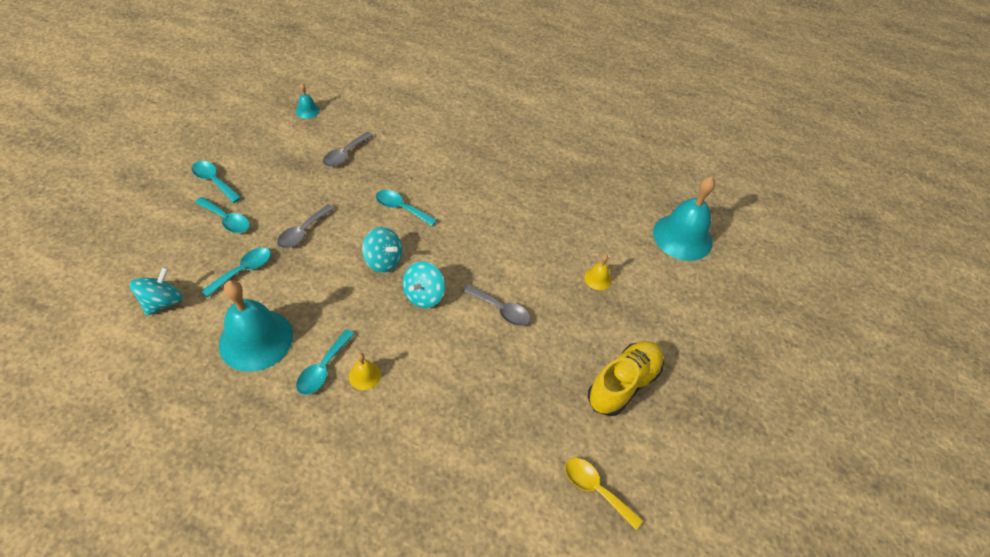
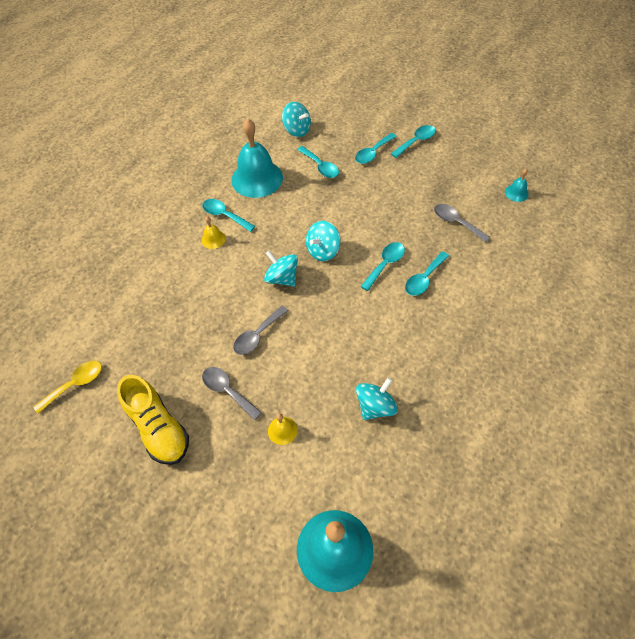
camera: 105 degrees right, 5 degrees up
(303, 232) = (358, 198): grey spoon -> grey spoon (227, 391)
(418, 180) = (424, 279): none -> turquoise spoon
(559, 214) = (375, 406): none -> turquoise spinning top

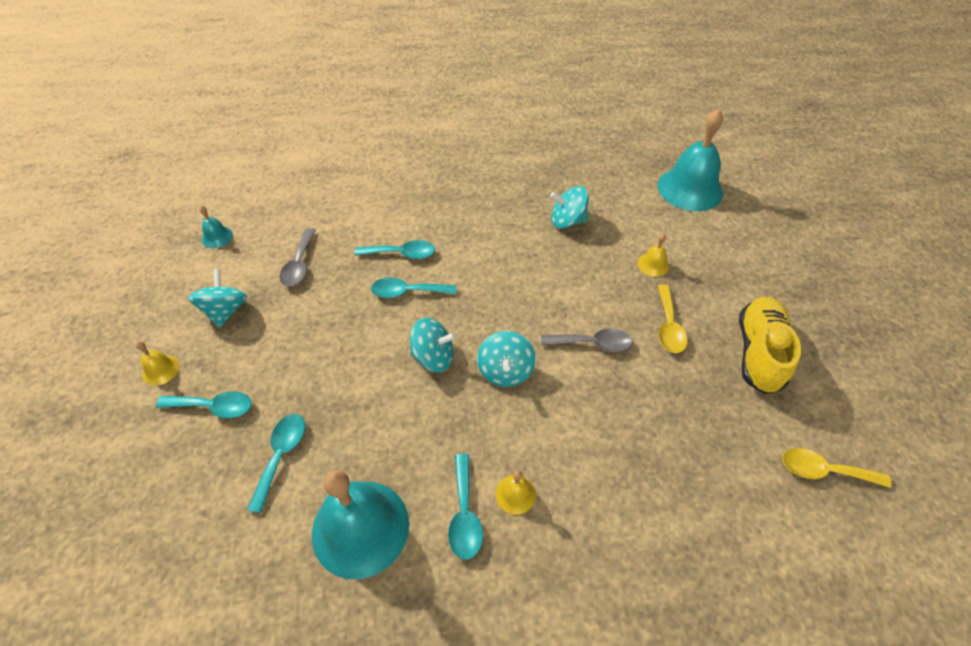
camera: 130 degrees left, 5 degrees down
(227, 391) = (668, 326): grey spoon -> yellow spoon
(297, 130) = (206, 551): turquoise spinning top -> turquoise spinning top (225, 311)
(416, 141) = (160, 370): turquoise spoon -> yellow bell

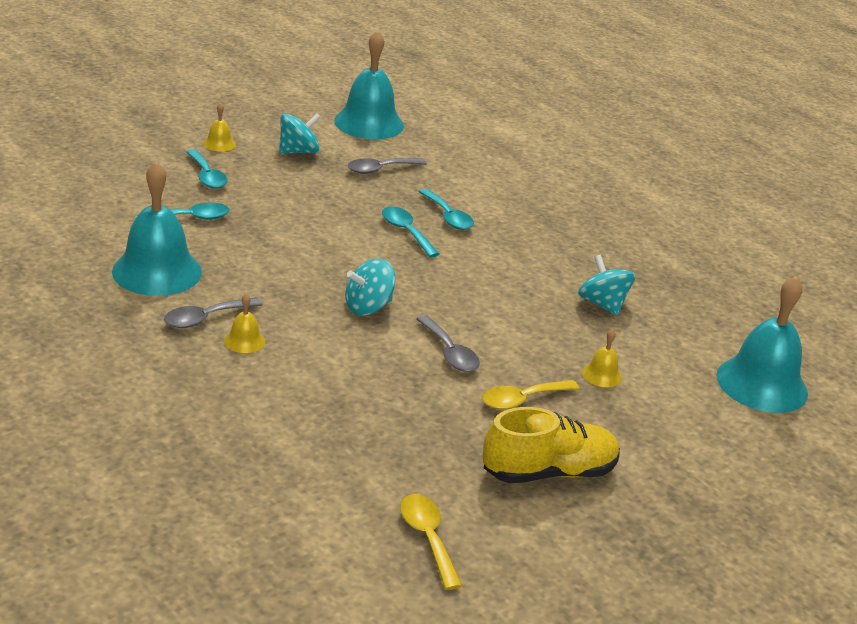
camera: 55 degrees right, 20 degrees down
(217, 237) = (369, 123): turquoise bell -> turquoise bell, size x2.30
(433, 357) = (347, 264): turquoise spinning top -> none
(464, 514) = (205, 318): turquoise spoon -> grey spoon

